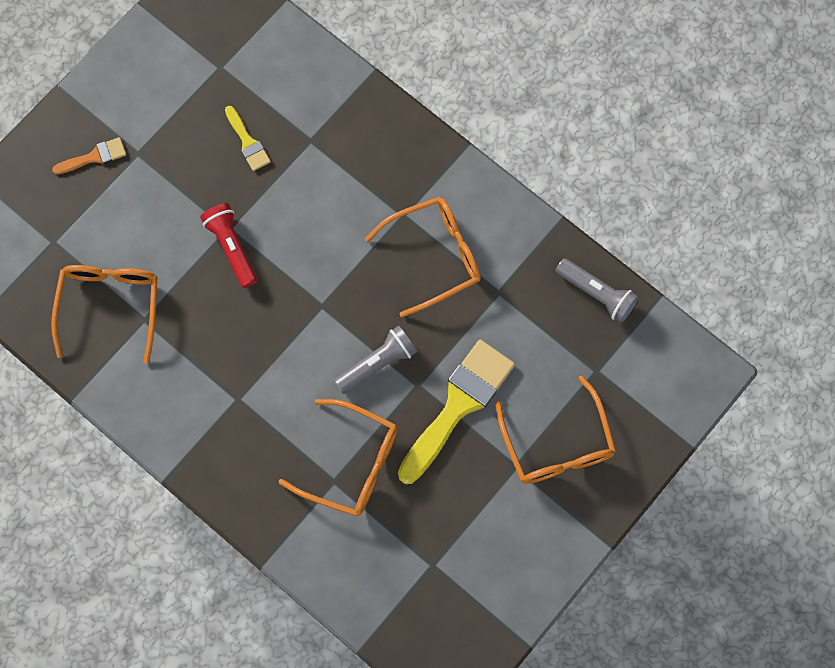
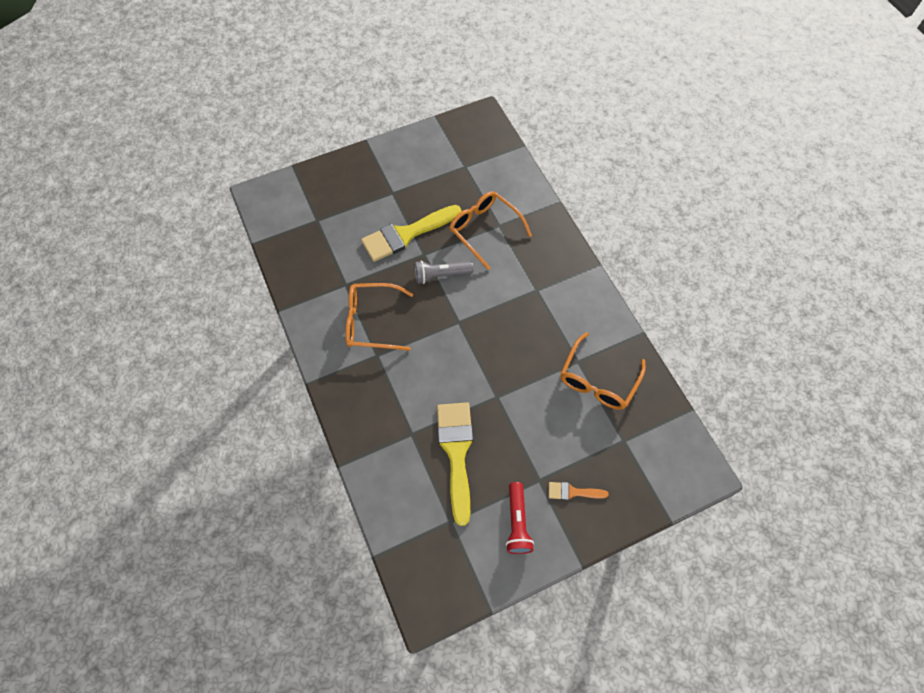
camera: 155 degrees left, 10 degrees down
(231, 247) = (500, 383): red flashlight -> red flashlight (517, 522)
(247, 142) = (456, 452): yellow brush -> yellow brush, size x2.11
(557, 444) = (363, 194): orange glasses -> none
(597, 294) = (288, 259): grey flashlight -> none

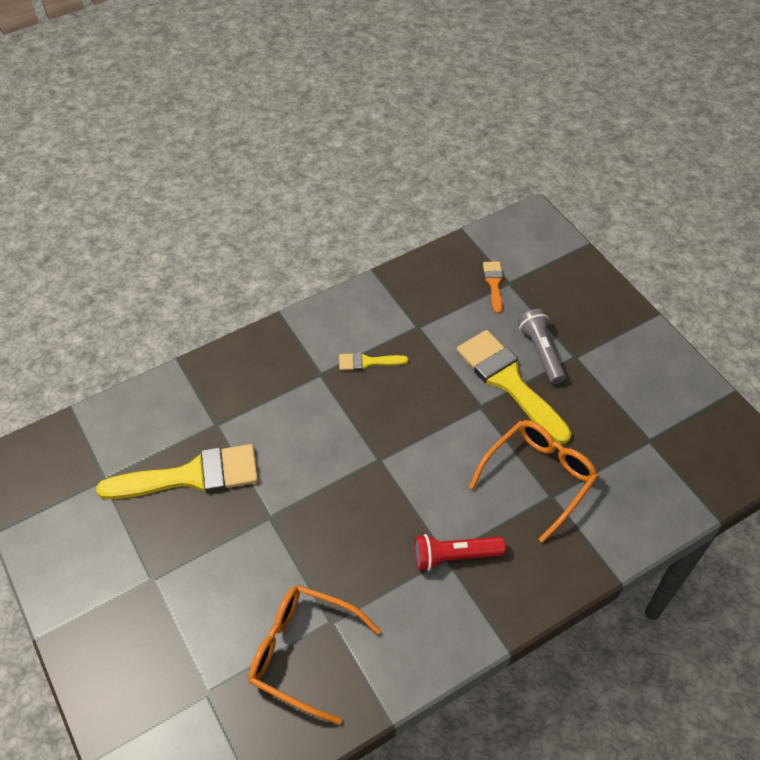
camera: 85 degrees right, 10 degrees down
(372, 321) = (367, 362): orange glasses -> yellow brush
(441, 275) = (450, 430): grey flashlight -> grey flashlight (541, 352)
(517, 522) = (97, 554): red flashlight -> red flashlight (454, 556)
(573, 492) = (134, 622): orange brush -> orange brush (494, 283)

